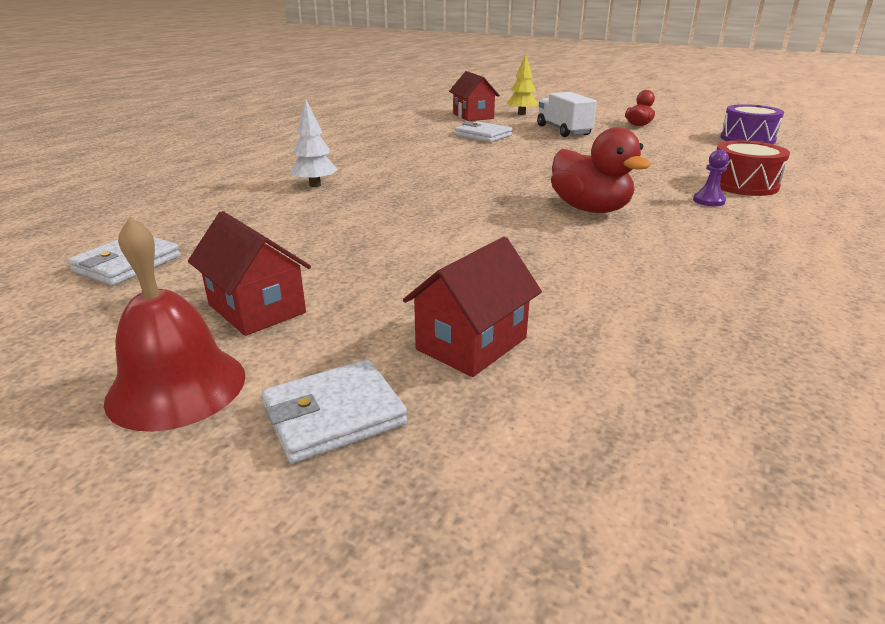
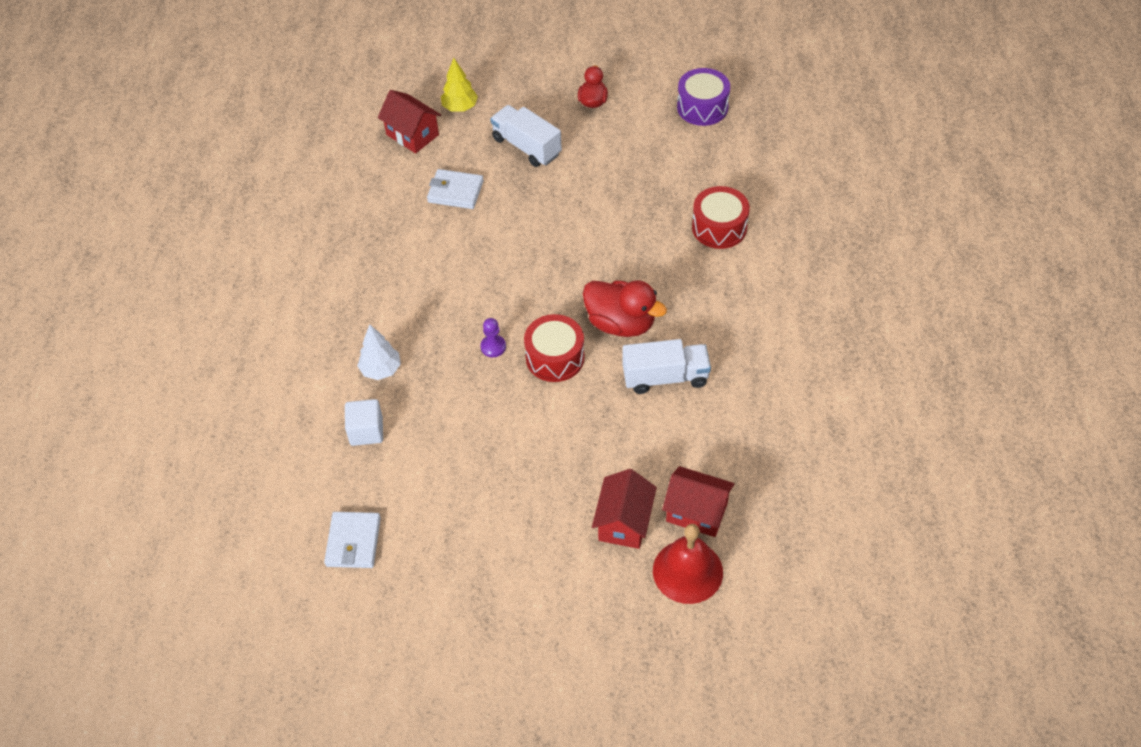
camera: 25 degrees left, 25 degrees up
(176, 387) = (501, 623): red bell -> red bell (687, 571)
(253, 208) = (366, 431): none -> white cube
(257, 308) = (484, 547): red house -> red house (696, 512)
(334, 415) = (592, 604): white wallet -> none
(495, 212) = (555, 357): none -> red drum
(623, 249) = (665, 377): none -> white truck
(708, 201) = (700, 271): purple pawn -> purple pawn (493, 347)

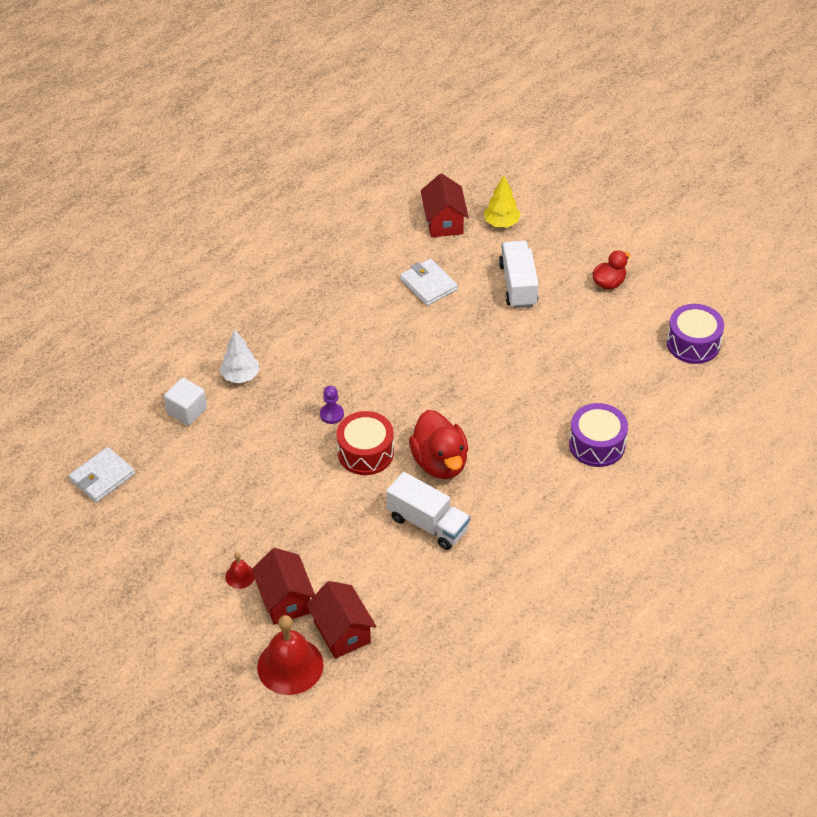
camera: 40 degrees right, 5 degrees down
(566, 532) = (240, 576): none -> red bell
(624, 522) = (285, 600): red house -> red house turned 75 degrees counterclockwise
(719, 227) = (597, 444): red drum -> purple drum

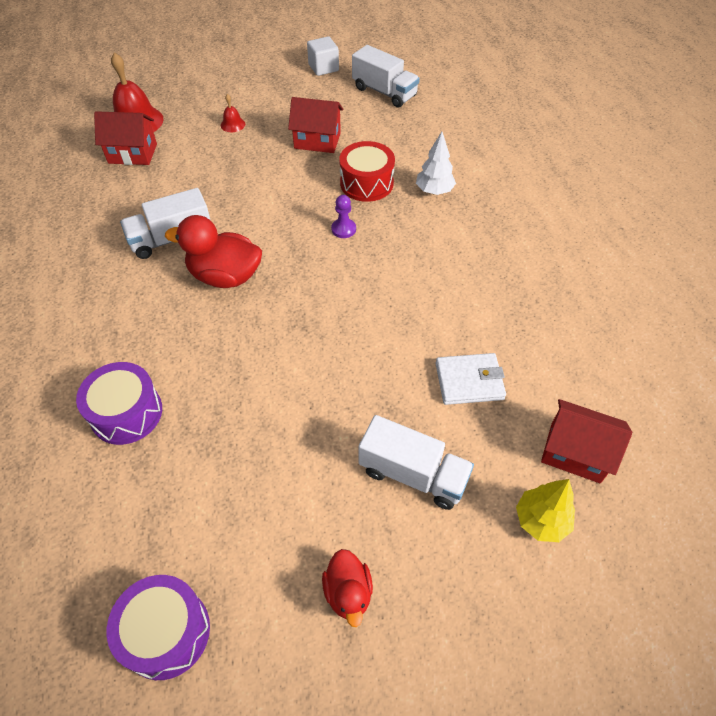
camera: 120 degrees right, 5 degrees up
(102, 477) = (384, 92): white wallet -> white truck
(187, 411) = (417, 149): white cube -> white cube (323, 68)
(285, 600) = (190, 137): red house -> red house (317, 141)
(365, 452) = (281, 233): red drum -> red drum (366, 183)

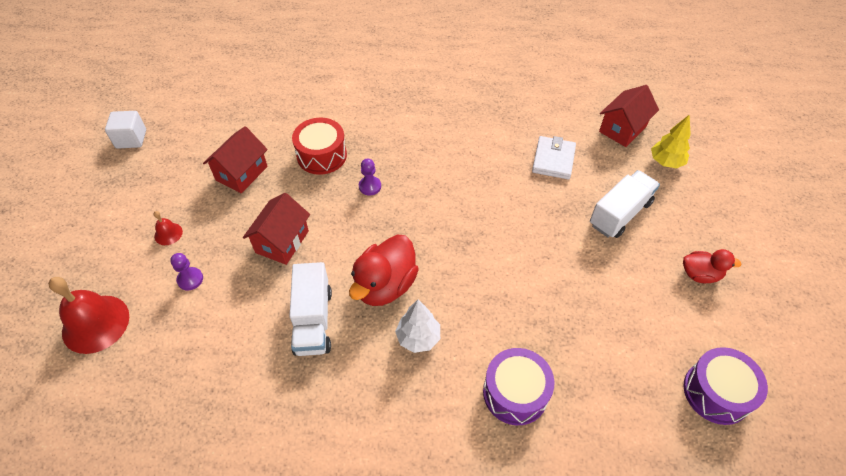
camera: 70 degrees left, 0 degrees up
(132, 153) = (153, 336): red house -> red house (282, 241)
(191, 153) = (190, 279): none -> purple pawn
(384, 92) = (205, 107): white truck -> none
(434, 191) = (356, 117): white tree -> white tree (418, 338)

